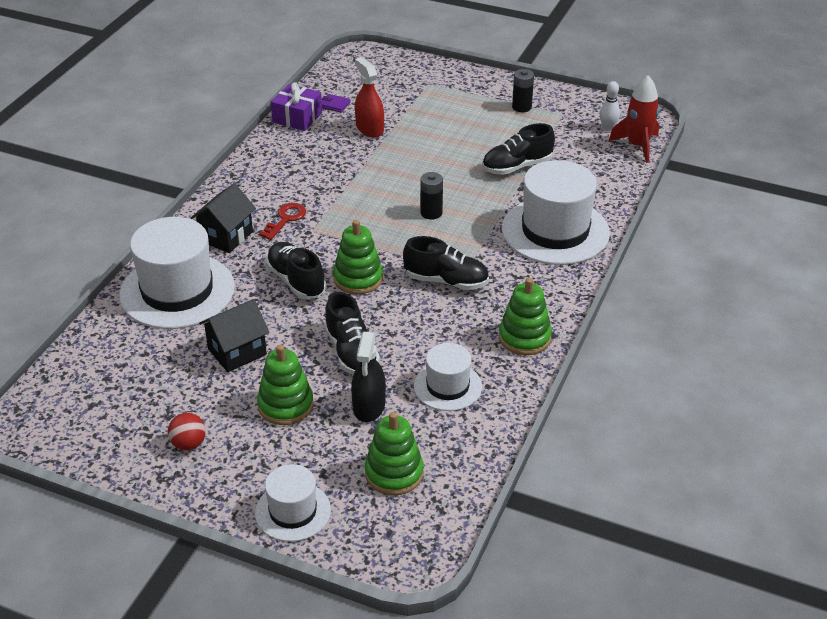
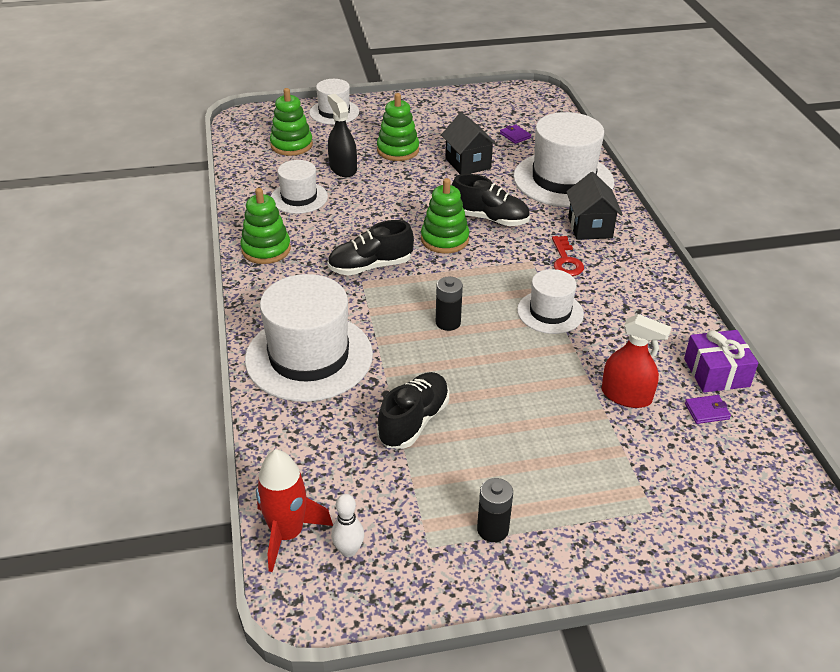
camera: 145 degrees right, 0 degrees up
(142, 366) = (515, 136): none -> purple wallet
(188, 444) = (431, 116): red ball -> none
(237, 352) = (468, 163): black house -> black house turned 45 degrees counterclockwise
(349, 190) = (550, 312): none -> white hat
(351, 352) = (390, 191): black shoe -> none

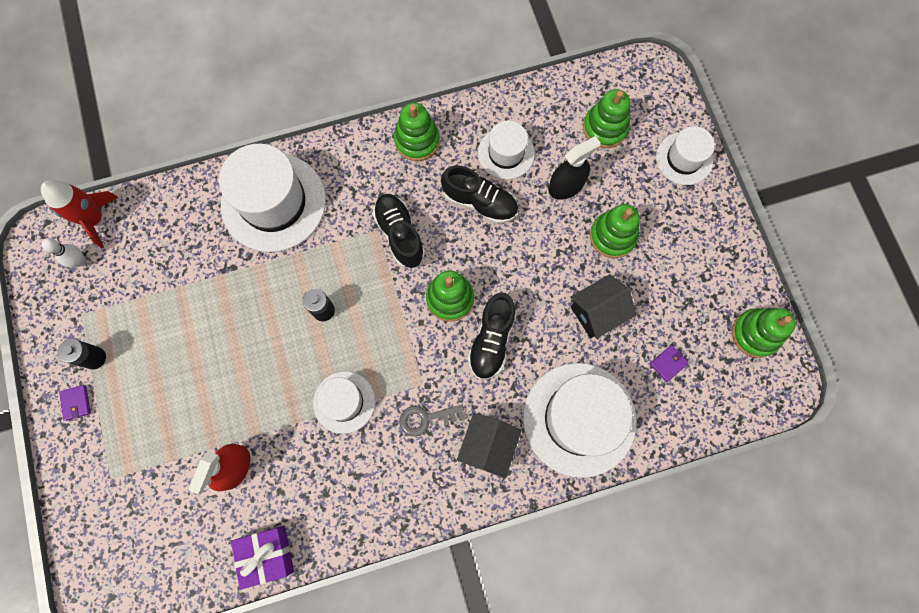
camera: 85 degrees right, 35 degrees up
(414, 421) = (201, 292): black shoe -> black shoe (479, 202)
(492, 99) = (755, 334): none -> green stacking toy
(566, 260) = (426, 419): red key -> grey key
(590, 227) = (488, 446): black house -> black house turned 60 degrees counterclockwise
(706, 411) = (217, 538): purple wallet -> purple wallet (76, 403)

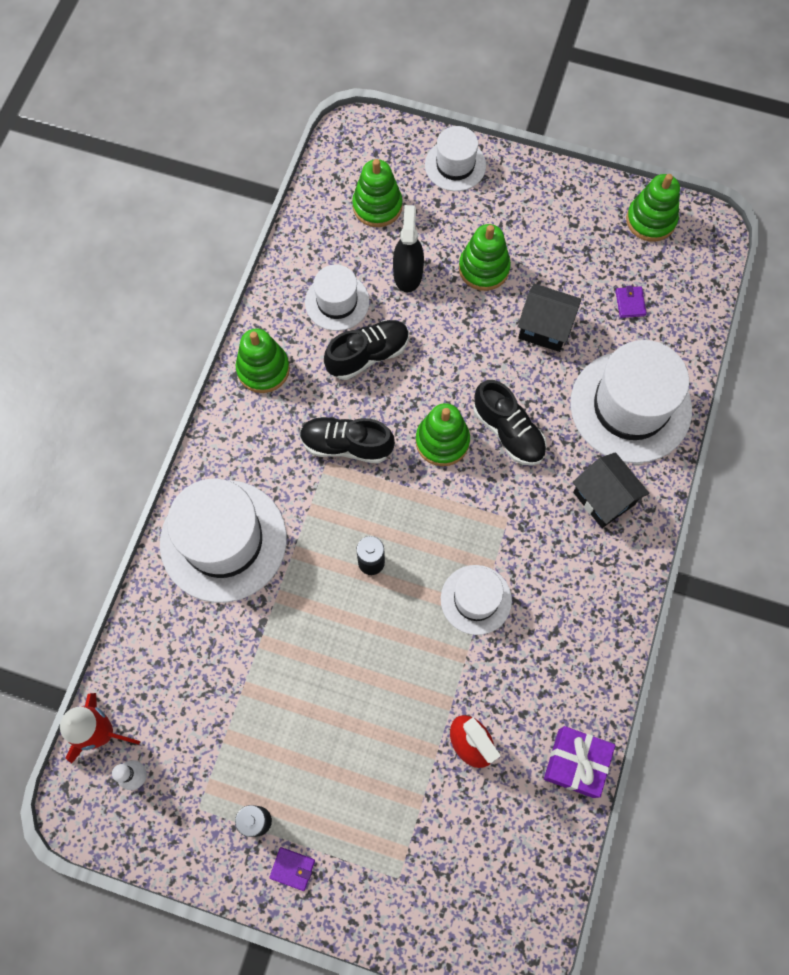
camera: 55 degrees left, 5 degrees down
(426, 419) = (542, 535): grey key -> none
(597, 313) = (545, 328): black house -> black house turned 75 degrees counterclockwise

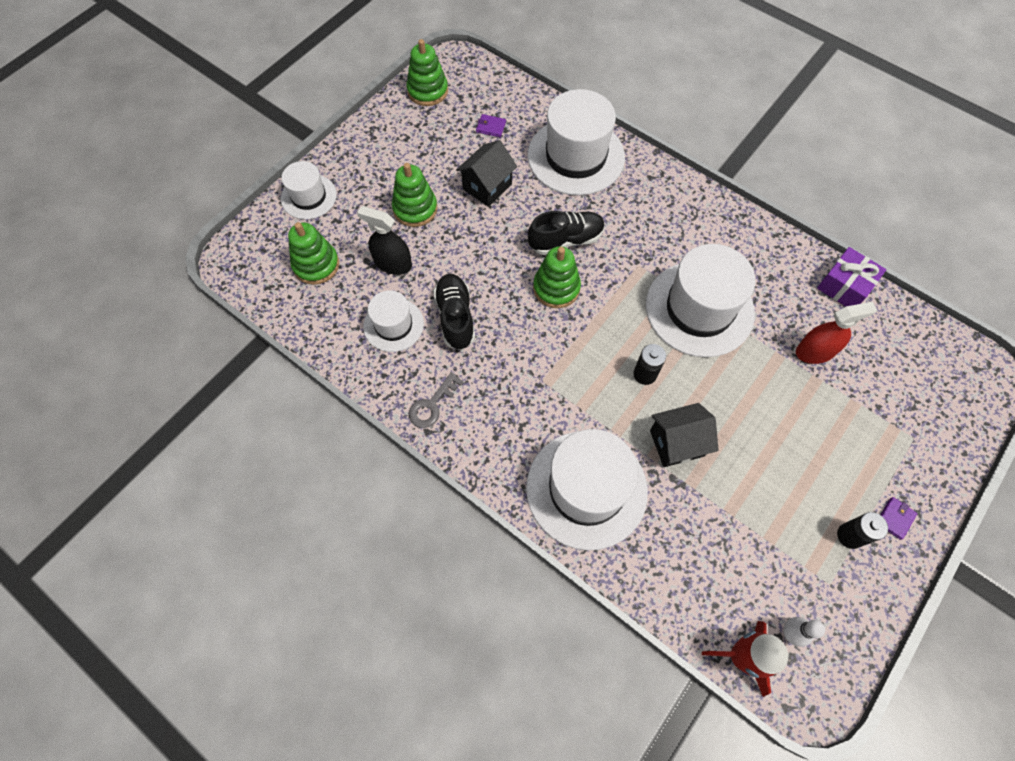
camera: 70 degrees left, 5 degrees down
(263, 369) = (432, 405): green stacking toy -> grey key
(346, 445) = (532, 360): black shoe -> none
(476, 599) = (699, 309): white hat -> white hat, size x1.81
(603, 498) = (643, 198): black house -> black house (676, 443)

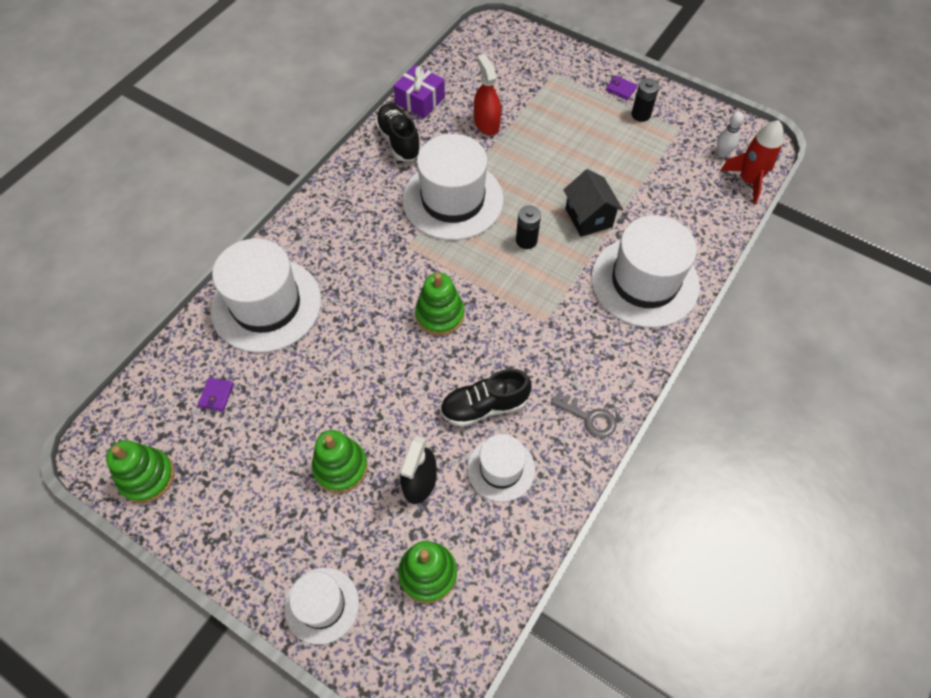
camera: 95 degrees left, 5 degrees down
(487, 186) = (308, 391): black house -> none
(565, 240) = (380, 309): black shoe -> black shoe (399, 141)

